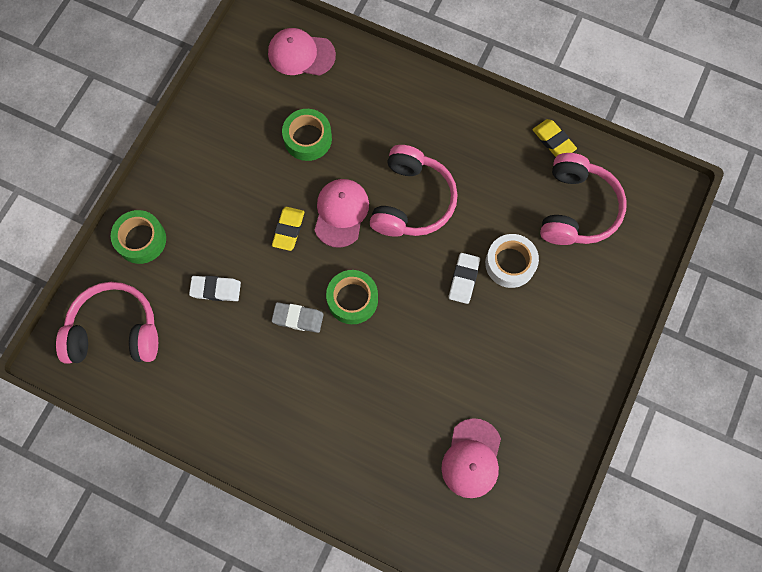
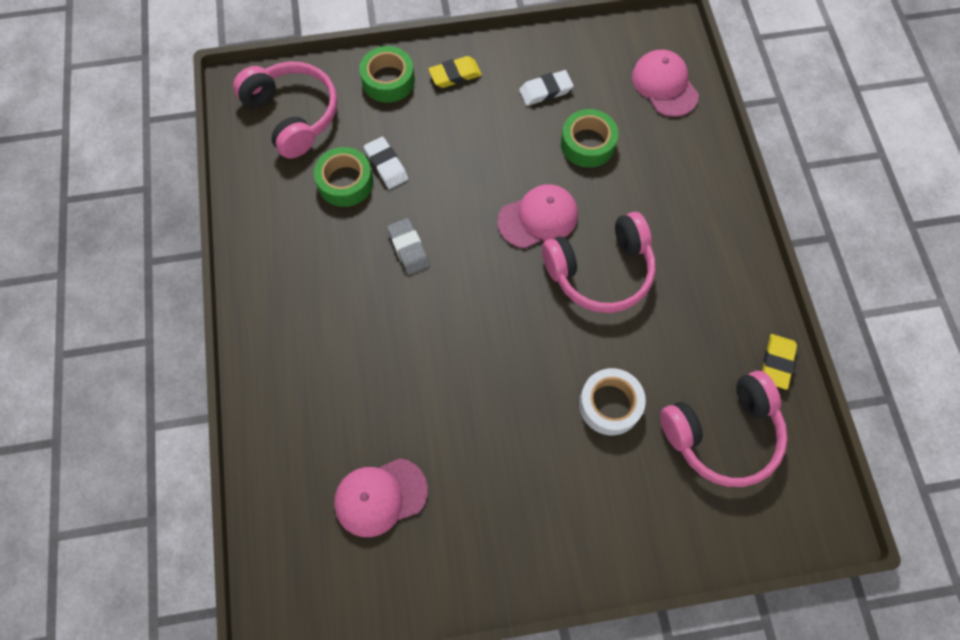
camera: 55 degrees right, 5 degrees down
(288, 230) = (487, 185): yellow eraser -> yellow eraser (455, 75)
(352, 299) = (461, 283): green tape -> green tape (345, 182)
(464, 279) = (558, 370): white eraser -> white eraser (545, 91)

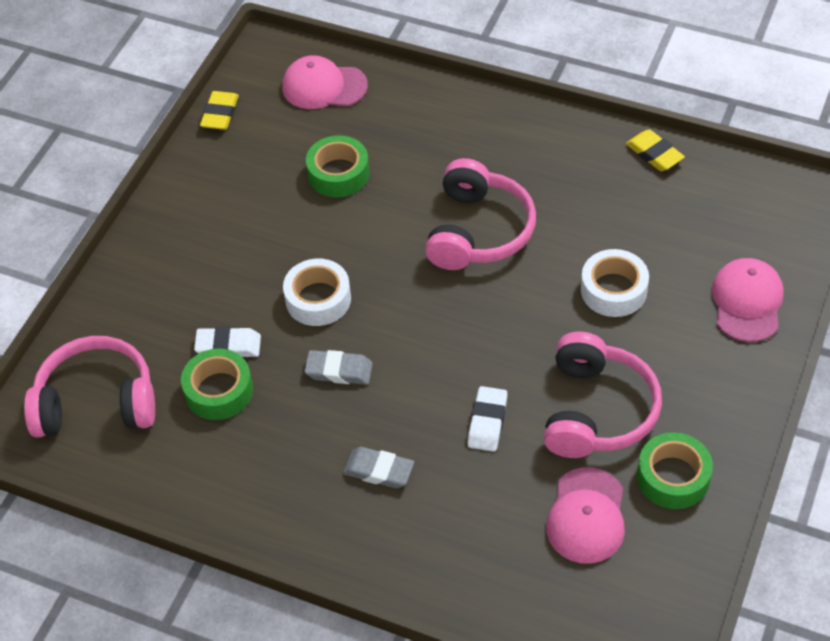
camera: 55 degrees left, 15 degrees down
(338, 325) = (378, 471): none -> grey eraser
(388, 80) = (128, 298): green tape -> green tape (673, 477)
(455, 75) = (171, 239): yellow eraser -> yellow eraser (220, 114)
(463, 198) = (318, 299): none -> white tape
(538, 218) = (387, 250): pink cap -> pink cap (747, 302)
(545, 91) = (253, 176): white eraser -> white eraser (487, 422)
(722, 434) = (693, 224): pink headphones -> pink headphones (597, 410)

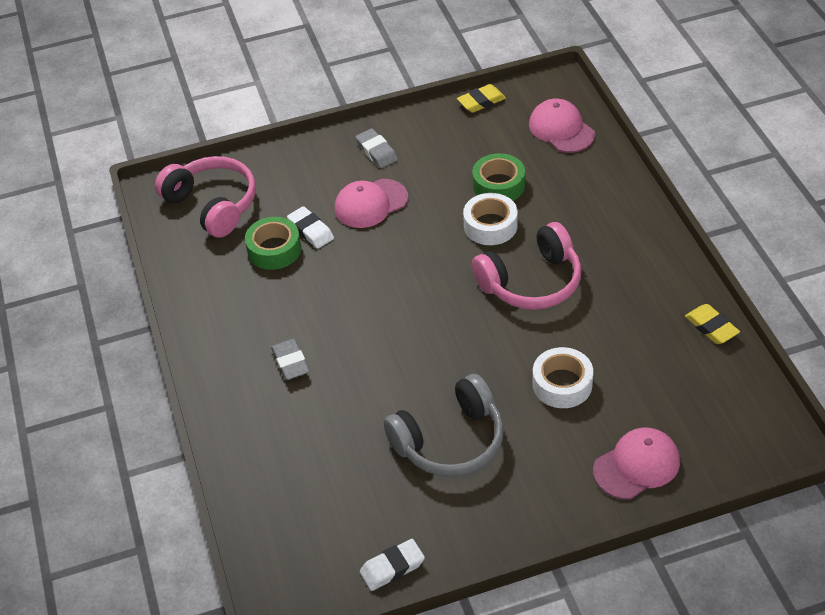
camera: 50 degrees right, 5 degrees down
(318, 299) = (389, 245): white tape -> white tape (490, 225)
(339, 371) = (346, 292): grey eraser -> grey eraser (376, 151)
(487, 422) = (382, 390): white eraser -> white eraser (392, 567)
(586, 516) = (359, 491): pink cap -> pink cap (370, 204)
(597, 410) = (450, 441): pink headphones -> grey headphones
(654, 154) = (711, 327): yellow eraser -> yellow eraser turned 45 degrees counterclockwise
(673, 477) = (438, 519): green tape -> none

